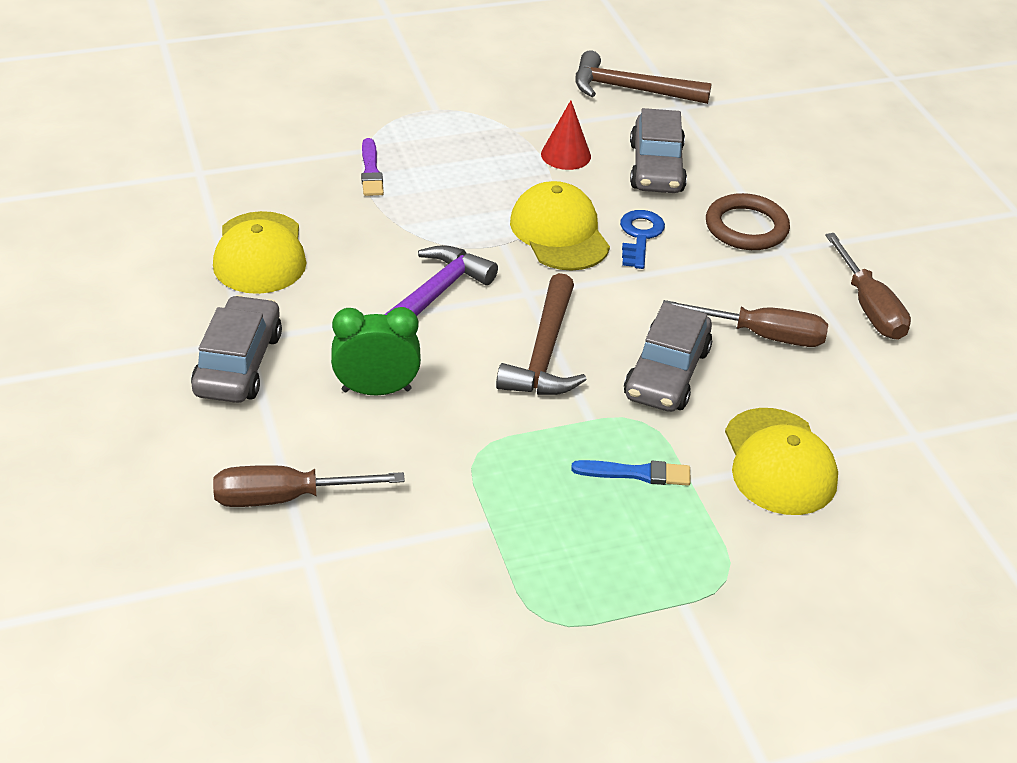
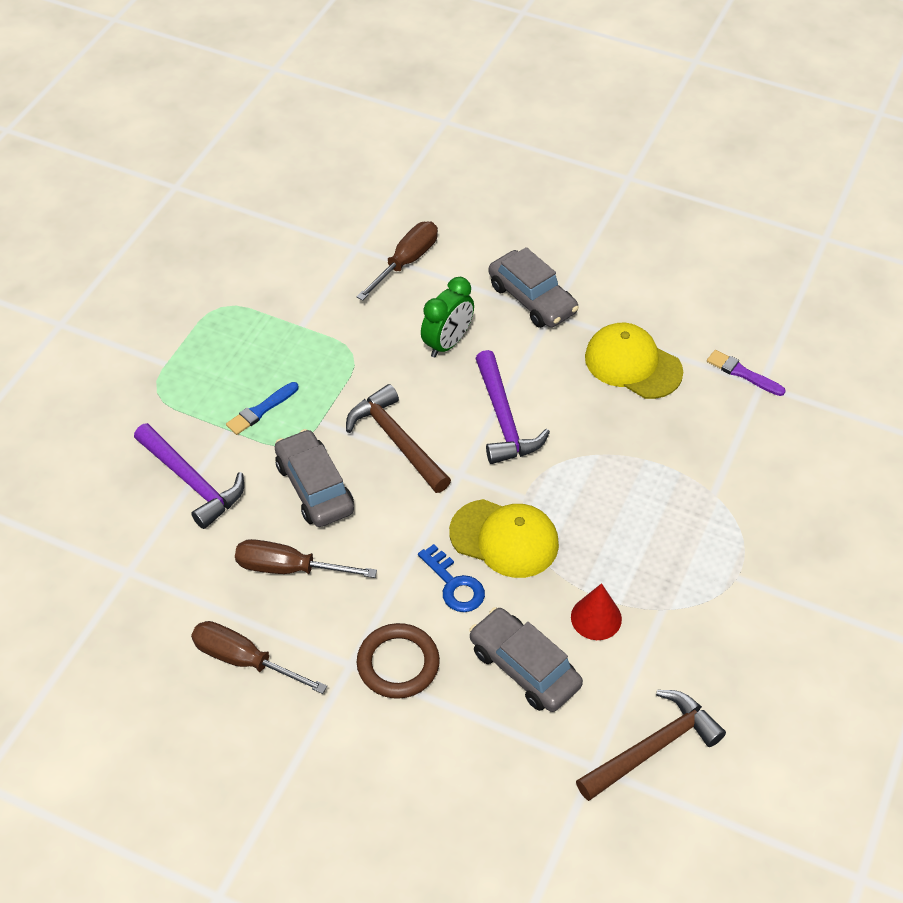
camera: 135 degrees right, 10 degrees up
(371, 171) = (680, 479): purple brush -> purple brush (742, 373)
(762, 335) = (289, 568): brown screwdriver -> brown screwdriver turned 45 degrees clockwise
(779, 462) = (192, 482): yellow cap -> purple hammer

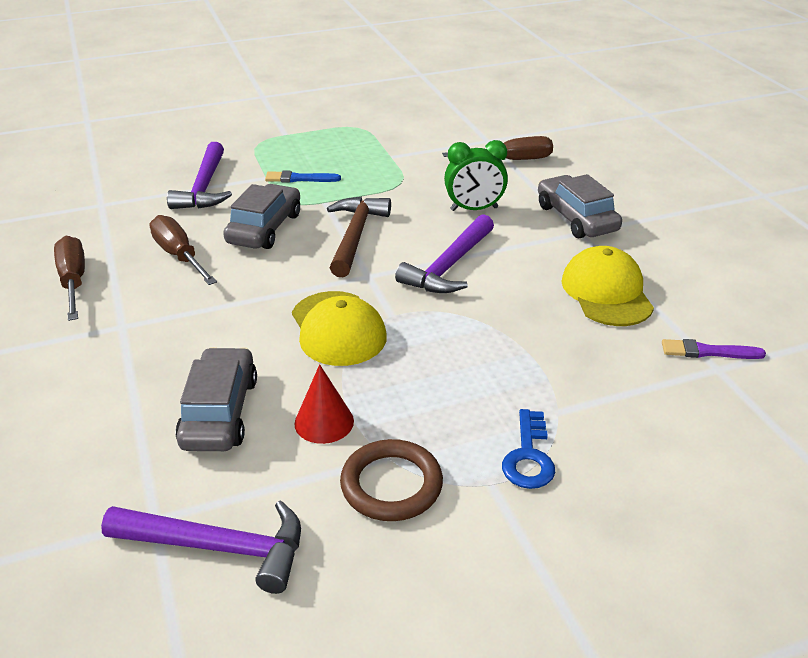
camera: 45 degrees right, 15 degrees down
(398, 664) = (147, 347): brown ring -> brown ring (391, 484)
(454, 585) = (259, 330): blue key -> blue key (528, 456)
(532, 299) = (576, 218): grey car -> grey car turned 150 degrees clockwise
(653, 747) = (219, 547): brown hammer -> purple hammer
(742, 373) = (708, 352): purple brush -> purple brush turned 75 degrees counterclockwise

